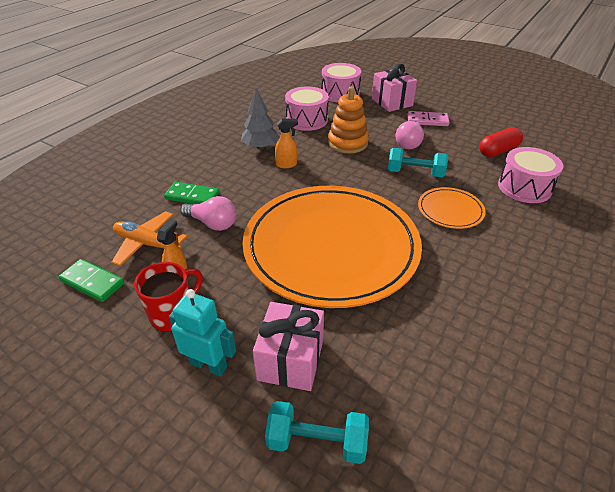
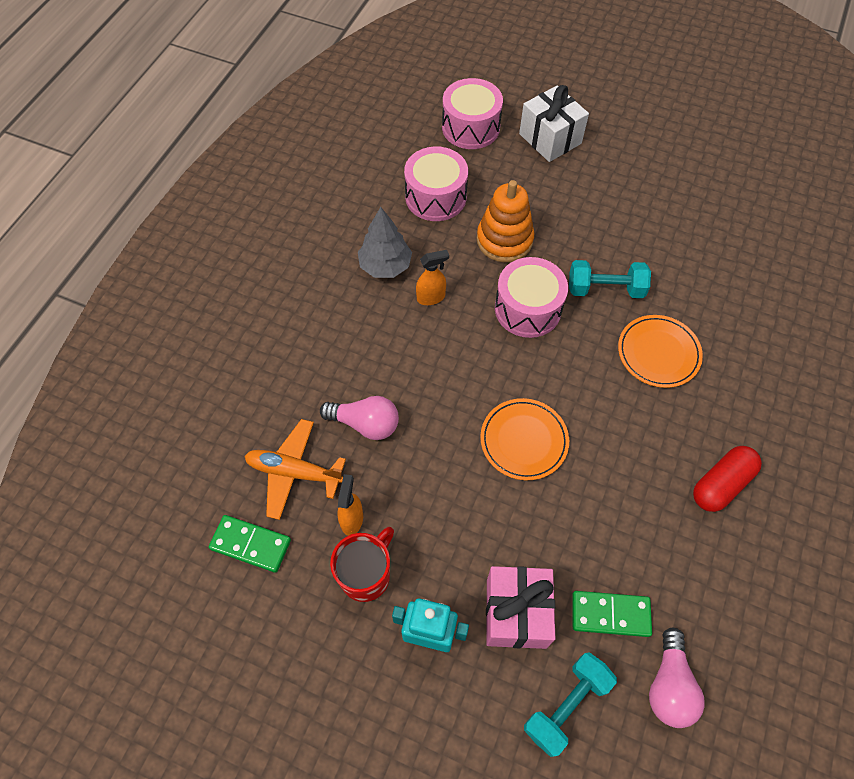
camera: 10 degrees left, 20 degrees up
(192, 196) = (322, 378): green domino -> green domino (610, 614)
(317, 442) = (566, 705): turquoise dumbbell -> turquoise dumbbell turned 45 degrees counterclockwise
(331, 247) = (524, 440): orange plate -> orange plate, size x0.41
(392, 102) = (550, 139): pink gift -> white gift
(409, 143) = (588, 228): pink light bulb -> pink light bulb (669, 685)
(427, 120) = (606, 175): pink domino -> none
(498, 151) = (708, 228): red capsule -> red capsule (721, 484)
(524, 187) = (746, 296): pink drum -> pink drum (528, 309)

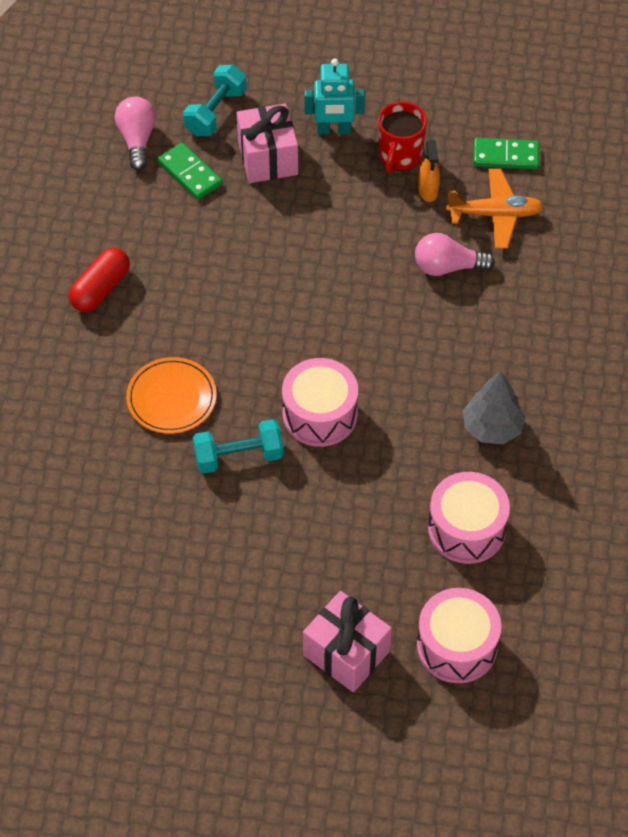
camera: 165 degrees right, 5 degrees down
(431, 297) = (428, 403): orange spray bottle -> none
(504, 240) = (367, 490): orange stacking toy -> none
(524, 440) = (292, 285): orange plate -> none
(550, 139) = (346, 653): white gift -> pink gift
(610, 614) = (190, 173): green domino -> green domino turned 60 degrees clockwise

